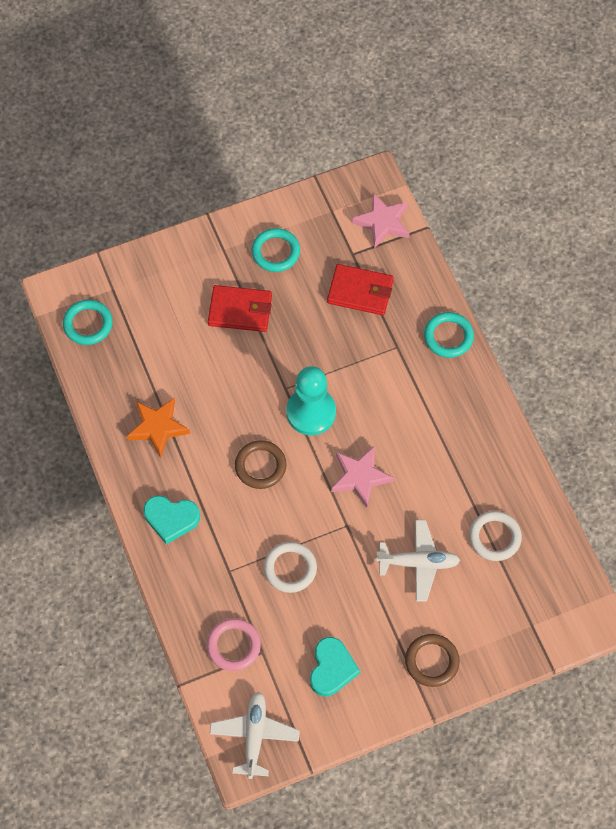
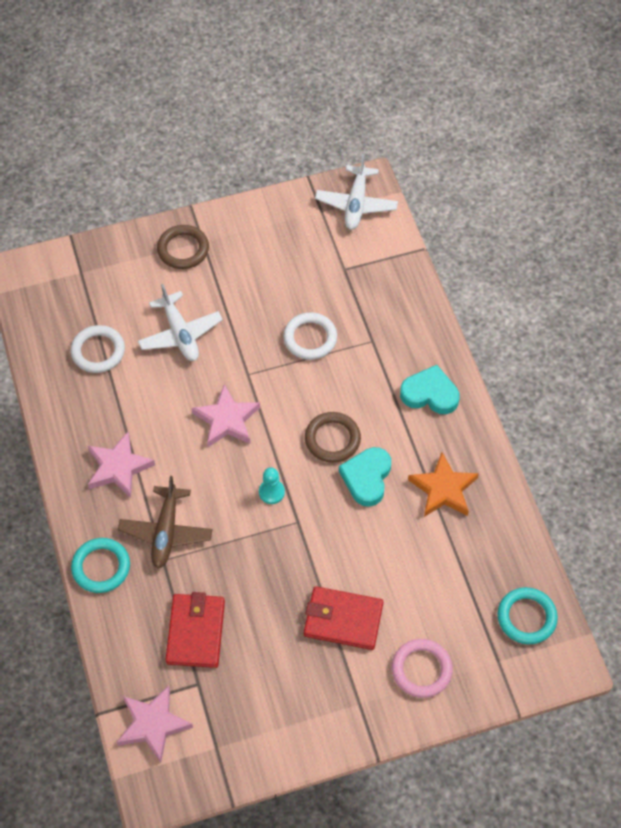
camera: 175 degrees left, 5 degrees down
(233, 646) = (371, 276): pink ring -> pink ring (421, 669)
(275, 252) = (293, 694): turquoise ring -> none
(311, 412) = (271, 492): turquoise pawn -> turquoise pawn, size x0.47
(332, 668) = (279, 250): turquoise heart -> turquoise heart (367, 478)
(360, 291) = (195, 632): red wallet -> red wallet turned 75 degrees clockwise
(398, 370) = (166, 532): none -> brown plane
(418, 563) = (180, 334): white plane -> white plane turned 120 degrees counterclockwise
(451, 424) = (118, 467): none -> pink star

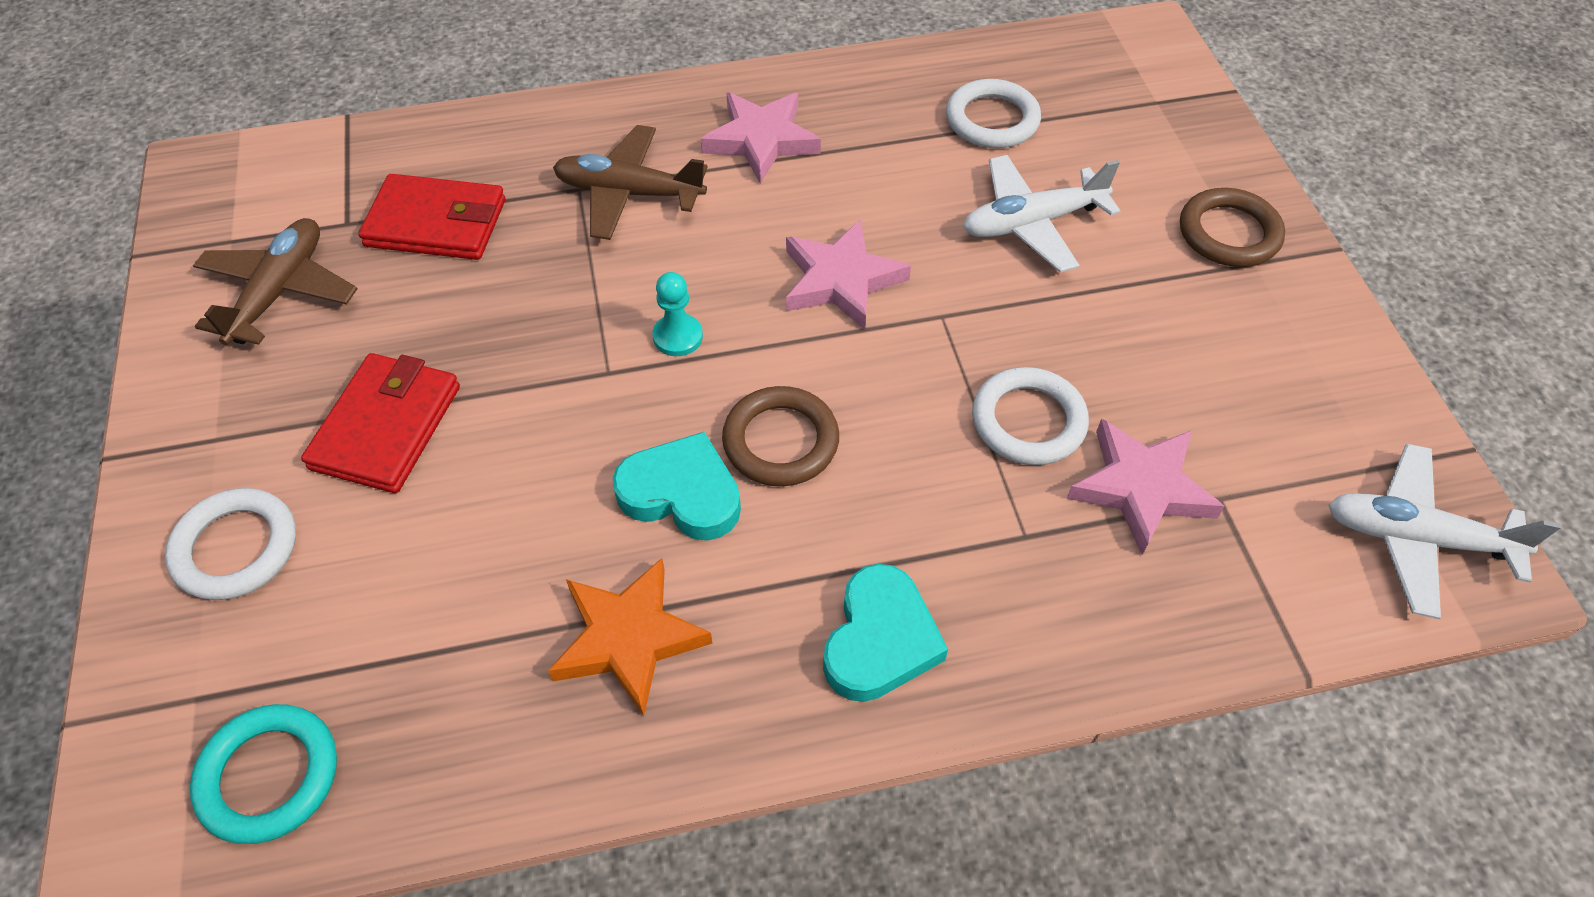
camera: 95 degrees right, 5 degrees down
(101, 567) = (585, 119): turquoise ring -> none
(153, 724) = (302, 170): pink star -> pink star (1141, 488)
(255, 704) = (279, 292): none -> brown plane
(421, 669) = (236, 548): pink ring -> white ring

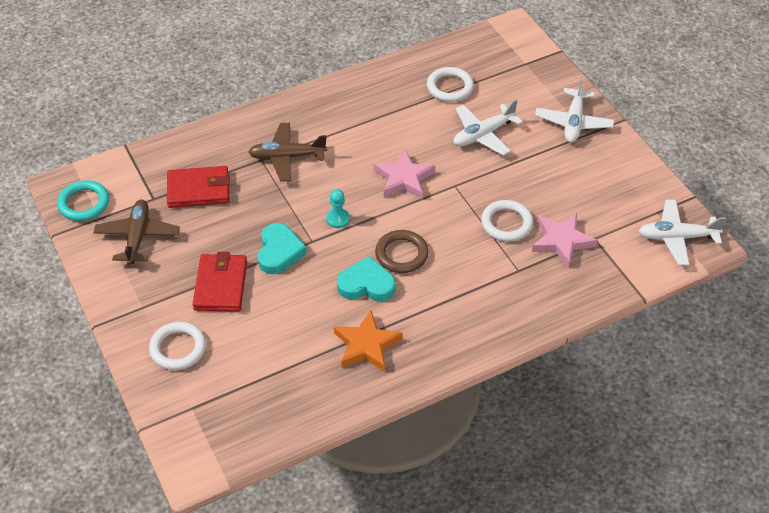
camera: 15 degrees left, 5 degrees down
(269, 776) = (239, 427): turquoise ring -> turquoise ring (84, 203)
(761, 140) = (341, 118): pink star -> none
(880, 640) = (471, 323): turquoise heart -> turquoise heart (279, 252)
(1229, 233) = (573, 122): brown ring -> white plane

